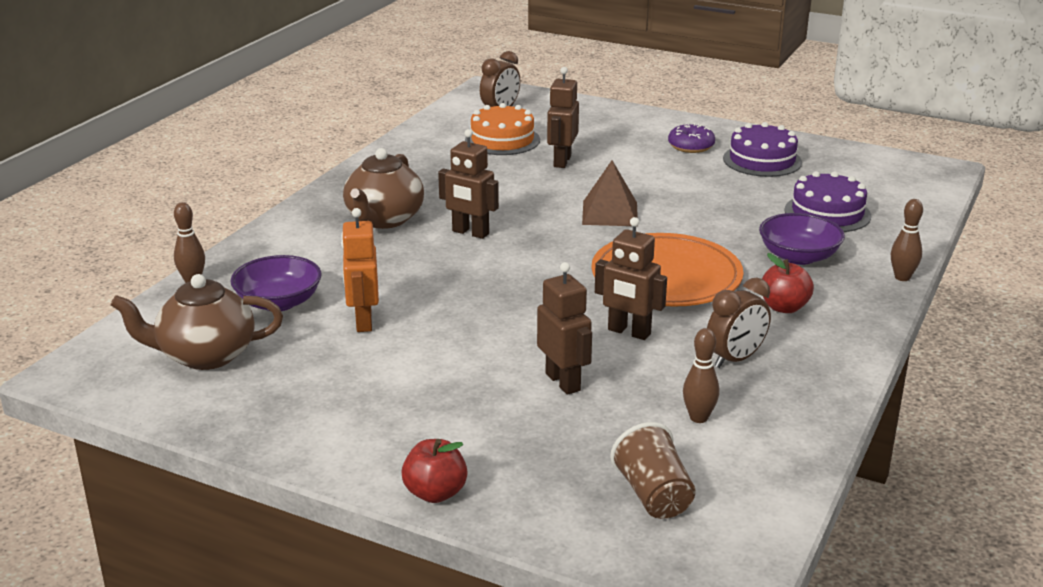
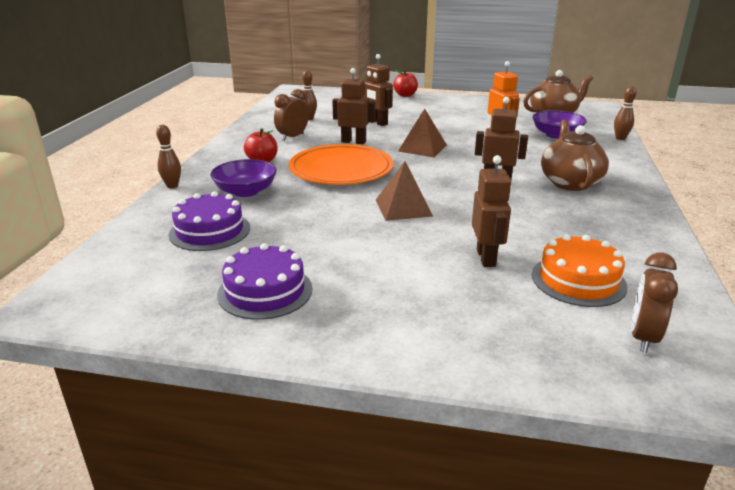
camera: 165 degrees right, 0 degrees up
(523, 302) = (422, 148): none -> brown pyramid
(653, 495) = (323, 101): brown cup -> none
(691, 146) = (354, 303): purple donut -> none

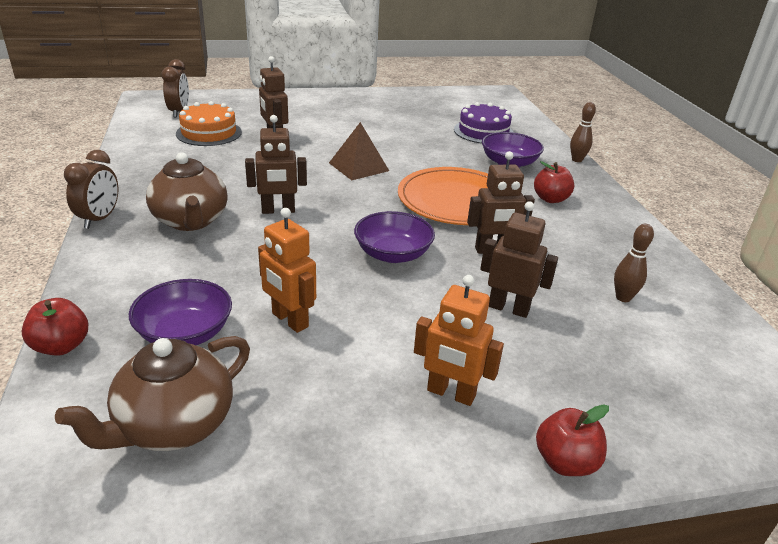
camera: 155 degrees right, 5 degrees up
(265, 291) = (401, 108): purple cake -> none
(292, 137) = (579, 245): brown clock -> brown clock (99, 219)
(422, 148) = (393, 254): brown pyramid -> purple bowl
(433, 109) = (451, 393): none -> orange robot
(620, 138) = (61, 346): brown bowling pin -> red apple

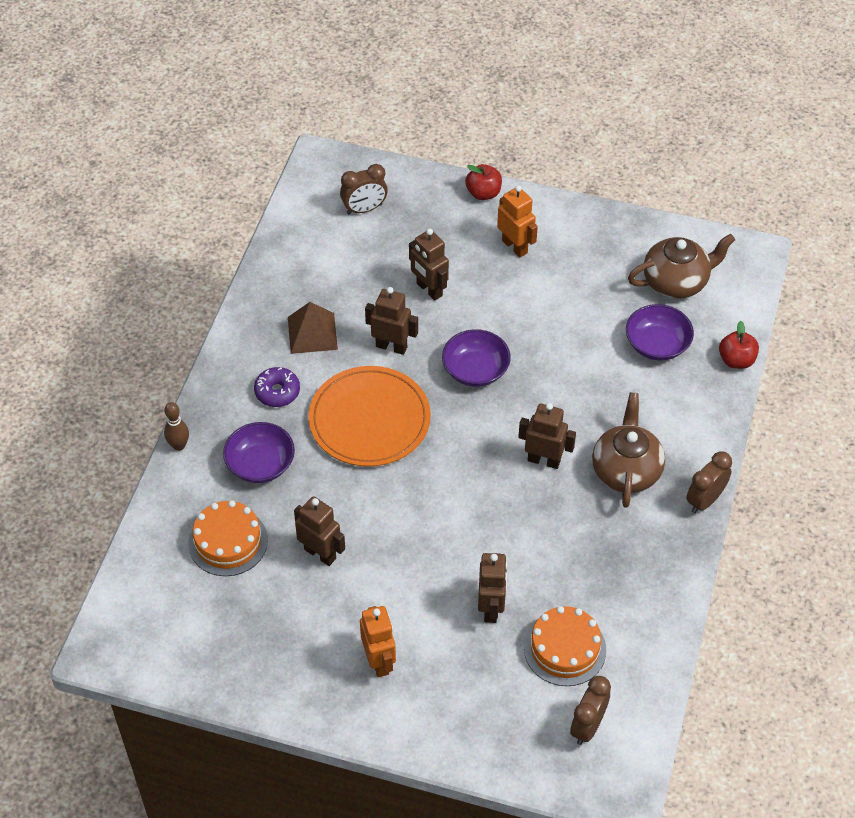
camera: 150 degrees left, 20 degrees up
(289, 320) = (585, 331): orange robot -> orange robot (379, 661)
(358, 166) = (428, 511): brown pyramid -> brown pyramid (312, 333)
(417, 137) = (320, 553): none -> brown robot
(483, 132) = (228, 541): purple cake -> orange cake
(550, 199) = (277, 392): red apple -> purple donut
(623, 298) = (338, 270): brown bowling pin -> none
(685, 373) = (364, 209): none -> brown clock

